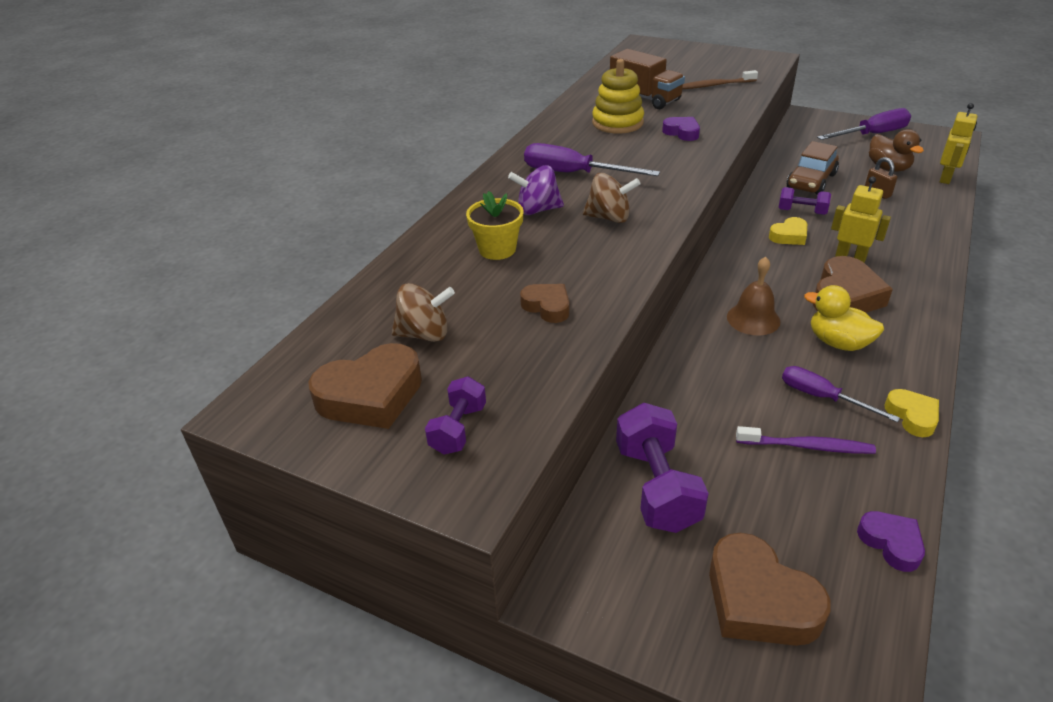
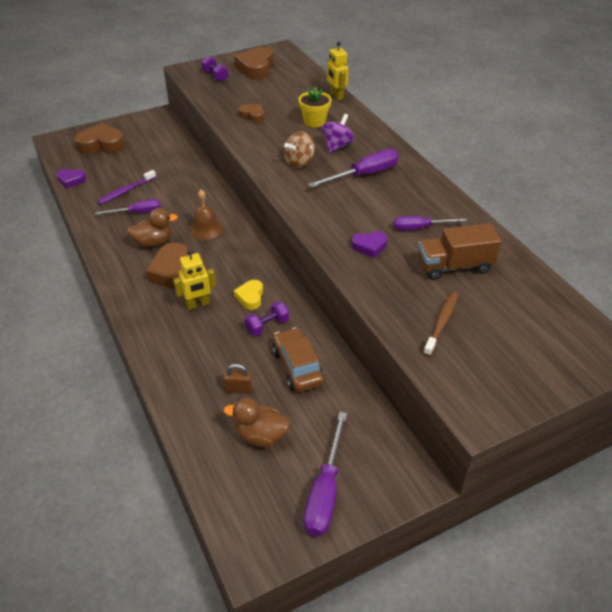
camera: 125 degrees right, 5 degrees up
(425, 334) = (275, 86): brown spinning top -> none
(547, 307) = (253, 115): brown heart -> brown heart turned 135 degrees counterclockwise
(617, 123) = (420, 228): yellow stacking toy -> purple screwdriver
(656, 487) = (165, 149): purple dumbbell -> none
(838, 343) = (154, 242): yellow duck -> brown duck
(912, 416) = (93, 228): yellow heart -> none
(946, 178) = (204, 458): yellow robot -> yellow robot (336, 96)

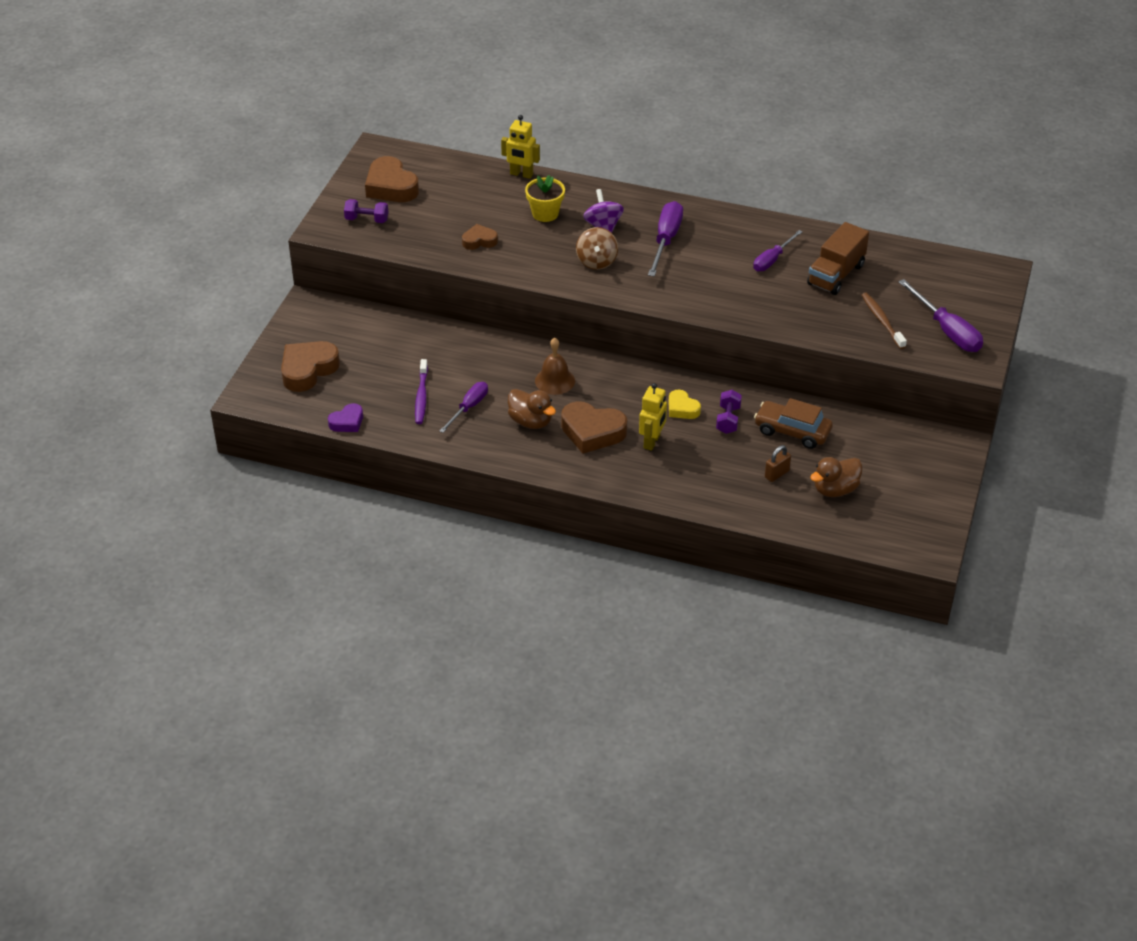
camera: 45 degrees left, 0 degrees up
(154, 242) = (530, 421): brown duck -> brown duck turned 105 degrees clockwise
(325, 491) = (918, 489): purple screwdriver -> purple screwdriver (947, 330)
(369, 246) = (759, 298): purple heart -> none

